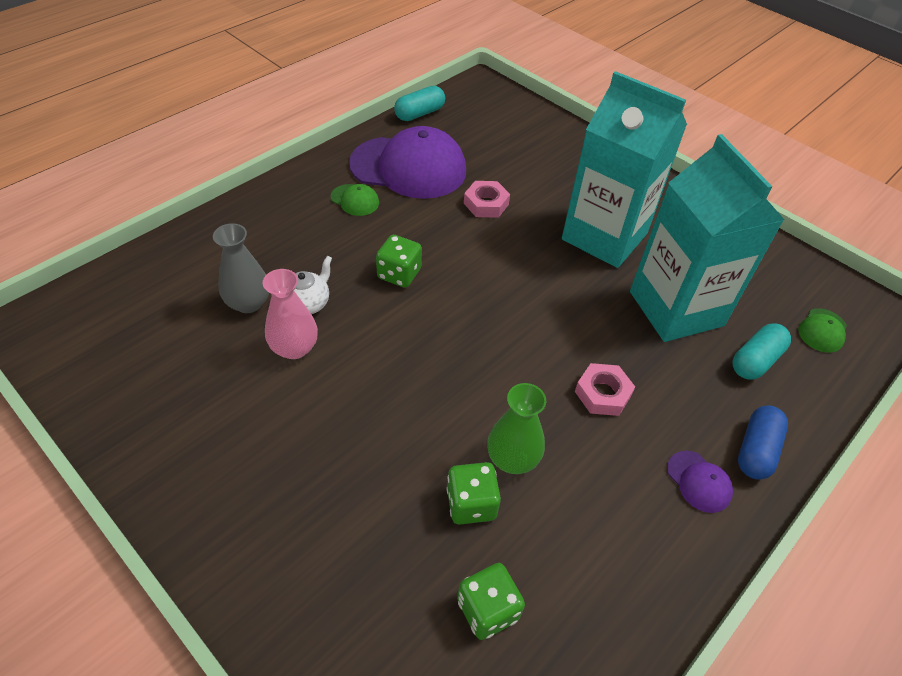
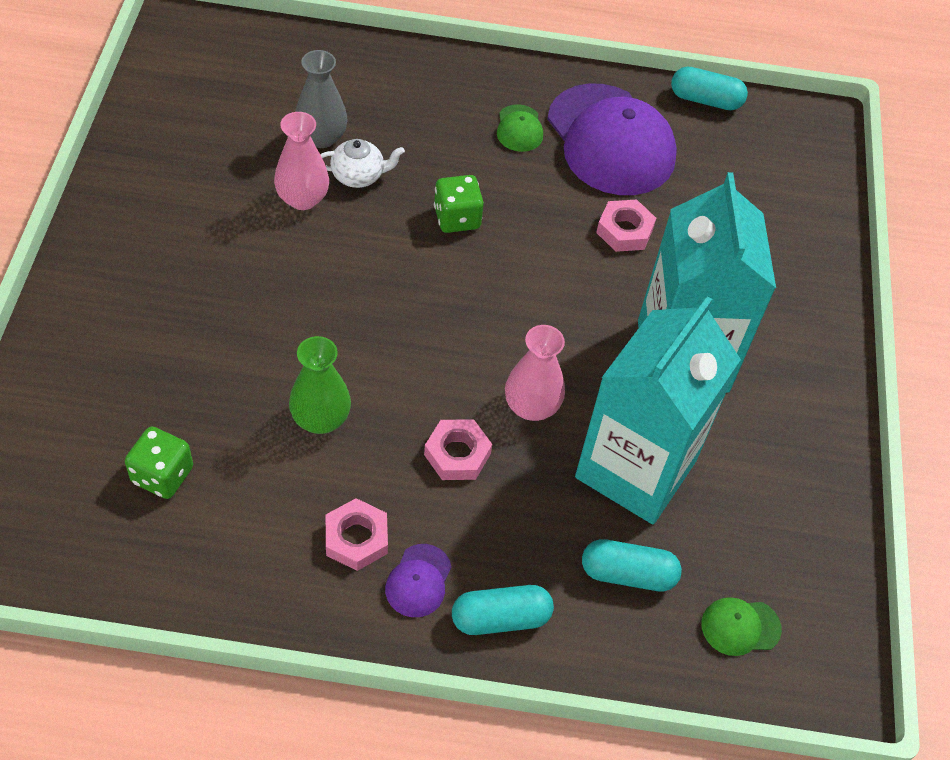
camera: 50 degrees right, 5 degrees up
(471, 504) = (250, 412): green dice -> none
(590, 330) = (531, 406): none -> pink vase
(638, 500) = (356, 538): none -> pink nut
(756, 450) = (500, 618): blue capsule -> turquoise capsule

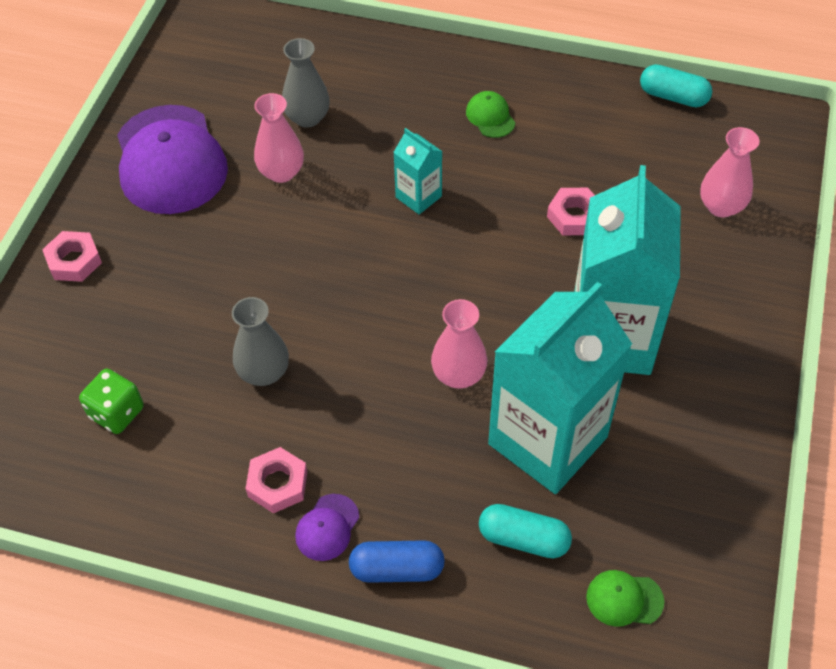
camera: 15 degrees right, 0 degrees up
(320, 419) = (264, 372): green vase -> grey vase
(358, 176) = (335, 154): white teapot -> none
(457, 218) = (418, 197): green dice -> turquoise carton
(457, 454) = (382, 414): pink nut -> pink nut (74, 261)
(500, 618) = (397, 569): turquoise capsule -> blue capsule
(519, 128) = (490, 117): green cap -> green cap turned 150 degrees clockwise
(610, 140) = (575, 131): purple cap -> purple cap (170, 160)
(772, 213) = (721, 206): none -> pink vase

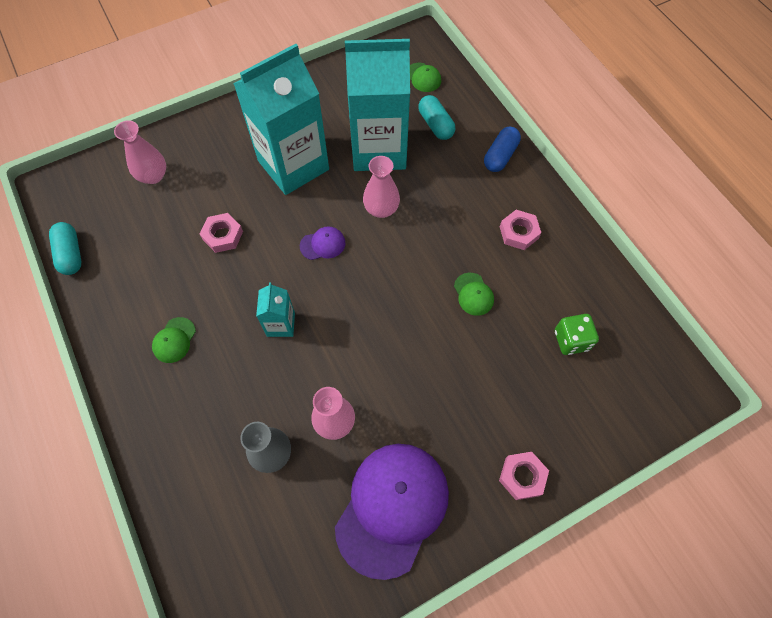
camera: 135 degrees left, 10 degrees up
(264, 372) = (473, 294): grey vase -> green cap
(327, 527) = (514, 195): purple cap -> purple cap (323, 244)
(397, 569) = (500, 156): blue capsule -> blue capsule turned 75 degrees clockwise

